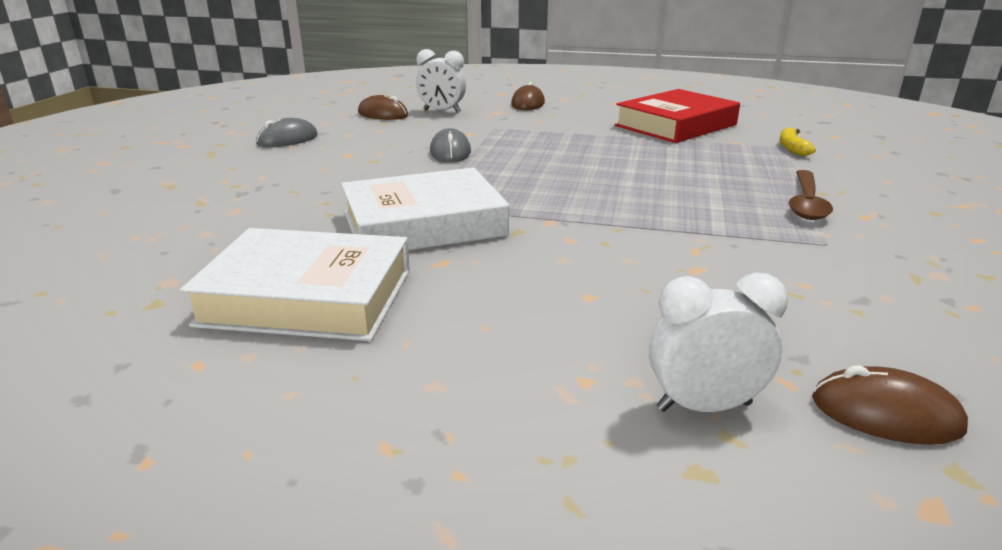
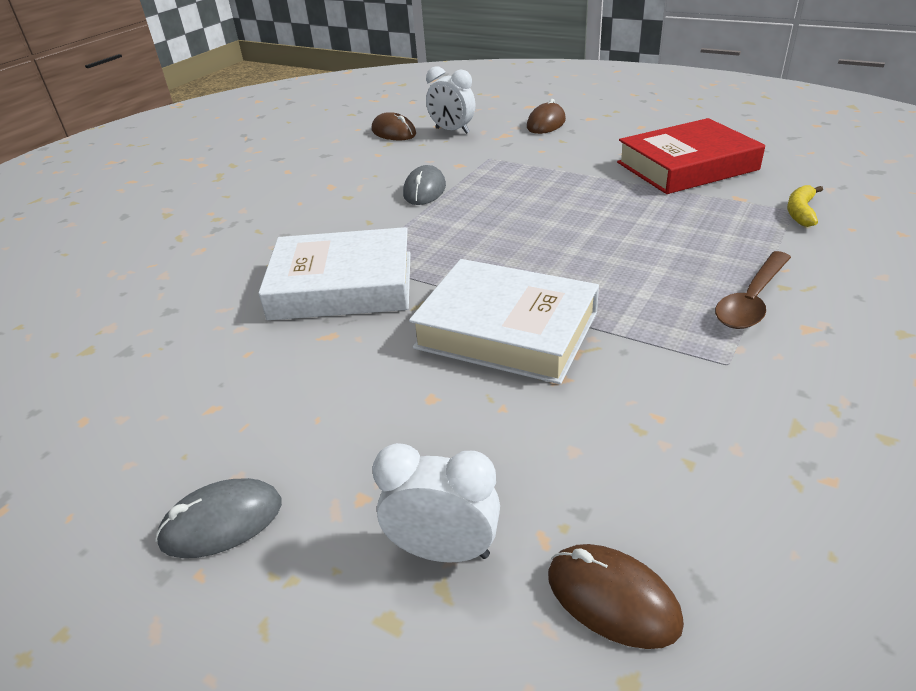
camera: 20 degrees right, 10 degrees up
(287, 140) = (290, 163): grey mouse -> grey mouse (222, 522)
(307, 297) = (198, 361): white book -> white book (506, 330)

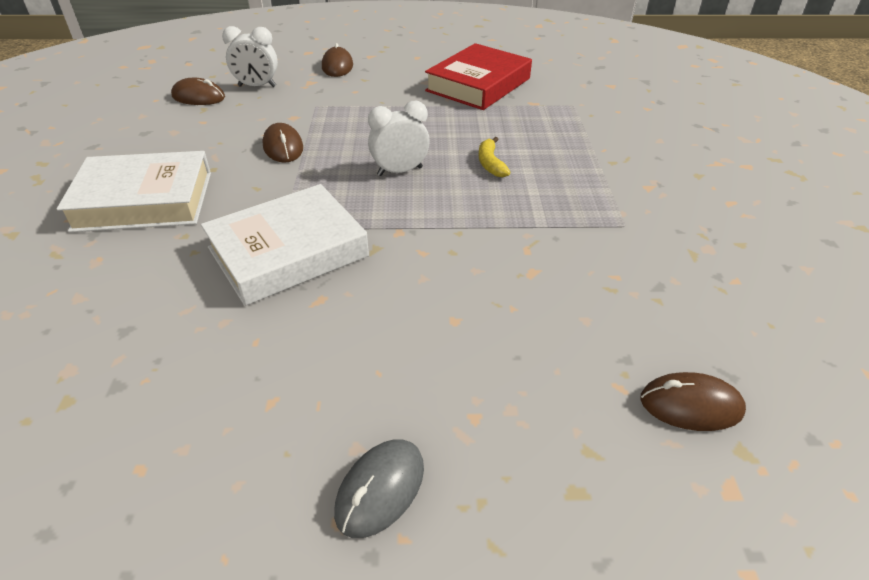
camera: 35 degrees left, 5 degrees up
(425, 190) = (283, 147): grey mouse -> brown mouse
(443, 550) = (567, 426): white clock -> white clock (400, 171)
(506, 330) = (462, 248): white book -> white book (144, 201)
(751, 300) = (602, 177): brown spoon -> none
(800, 212) = (580, 106): yellow banana -> yellow banana (490, 164)

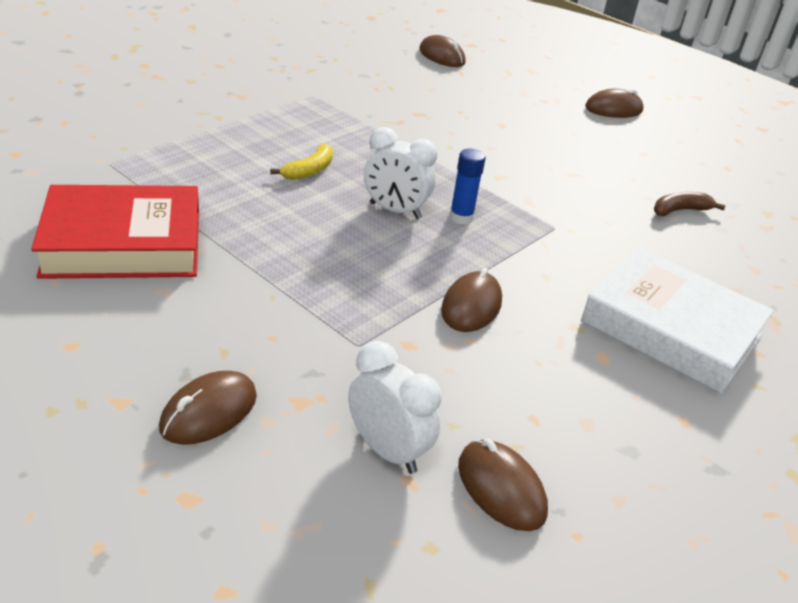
camera: 140 degrees left, 5 degrees down
(180, 326) = (680, 210): none -> brown banana
(288, 252) = (567, 209): white book -> none
(355, 193) = (461, 217): none -> blue glue stick
(380, 489) = (613, 109): grey mouse -> brown mouse

